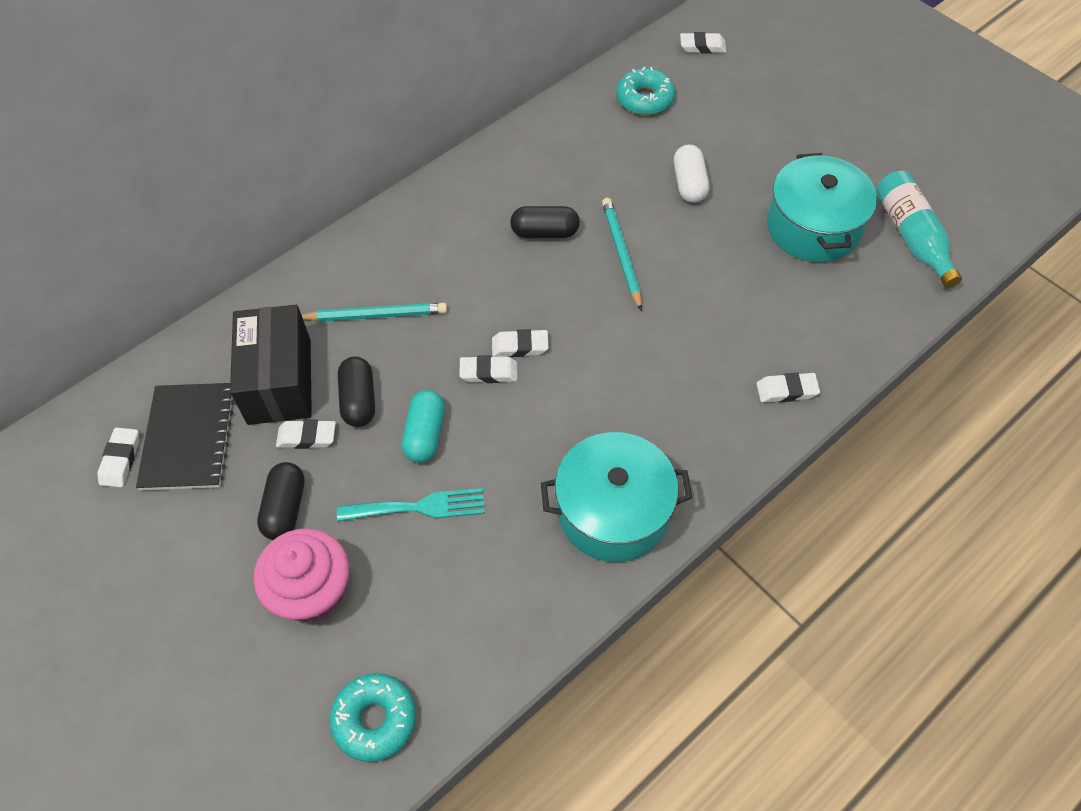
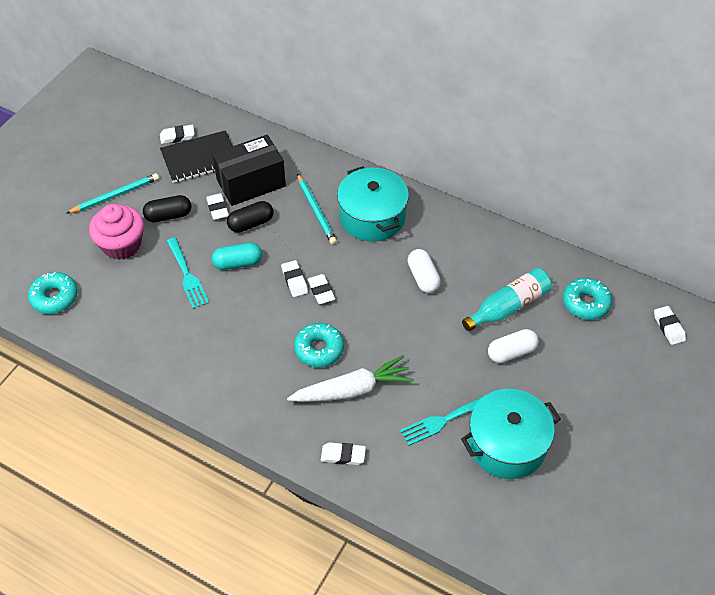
camera: 70 degrees right, 5 degrees down
(545, 232) = (423, 277): black capsule -> white capsule
(613, 511) = (213, 374): turquoise pot -> turquoise pot (372, 217)
(615, 373) = (319, 349): none -> turquoise donut
(621, 254) = (423, 327): turquoise pencil -> turquoise pencil (115, 195)
(691, 353) = (353, 389): none -> white carrot
(764, 275) = (443, 420): none -> turquoise fork
(786, 390) = (343, 455): white eraser -> white eraser turned 60 degrees counterclockwise
(912, 236) = (531, 519): turquoise bottle -> turquoise bottle (508, 306)

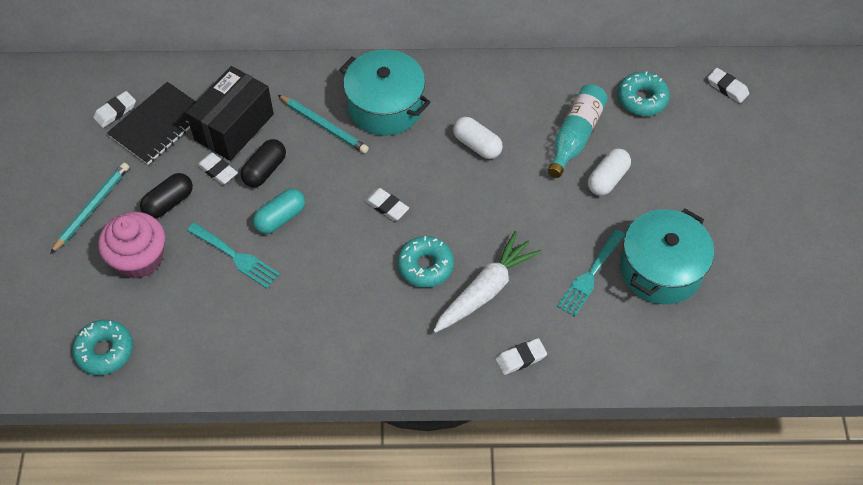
camera: 30 degrees left, 5 degrees up
(294, 280) = (352, 208): white eraser -> none

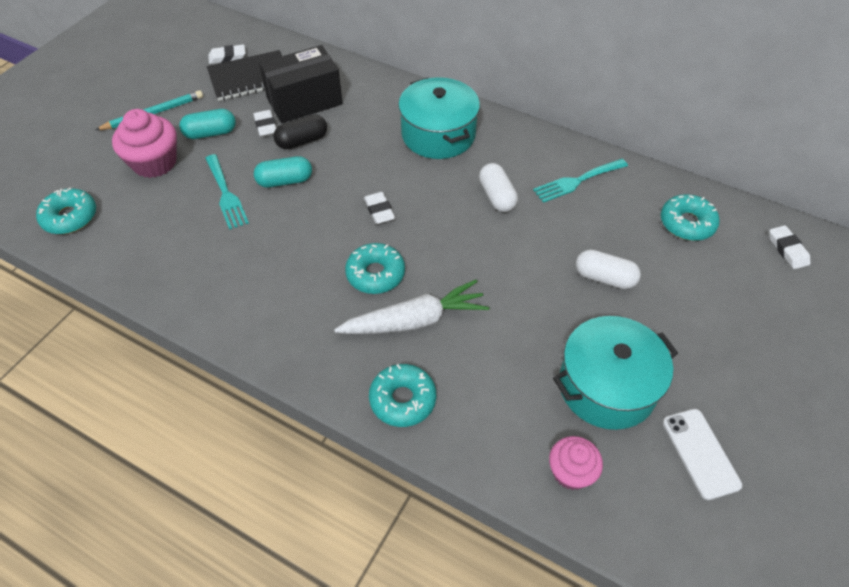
camera: 30 degrees right, 5 degrees down
(169, 203) = (210, 133): black capsule -> turquoise capsule
(324, 126) = (375, 128): turquoise pencil -> none
(520, 358) = (402, 400): white eraser -> turquoise donut
(575, 136) = (597, 227): turquoise bottle -> none
(590, 276) = (526, 357): turquoise fork -> turquoise fork (577, 181)
(607, 179) = (604, 278): white capsule -> white capsule turned 45 degrees clockwise
(674, 347) = (571, 472): none -> pink cupcake
(751, 286) = (700, 453): none -> white phone

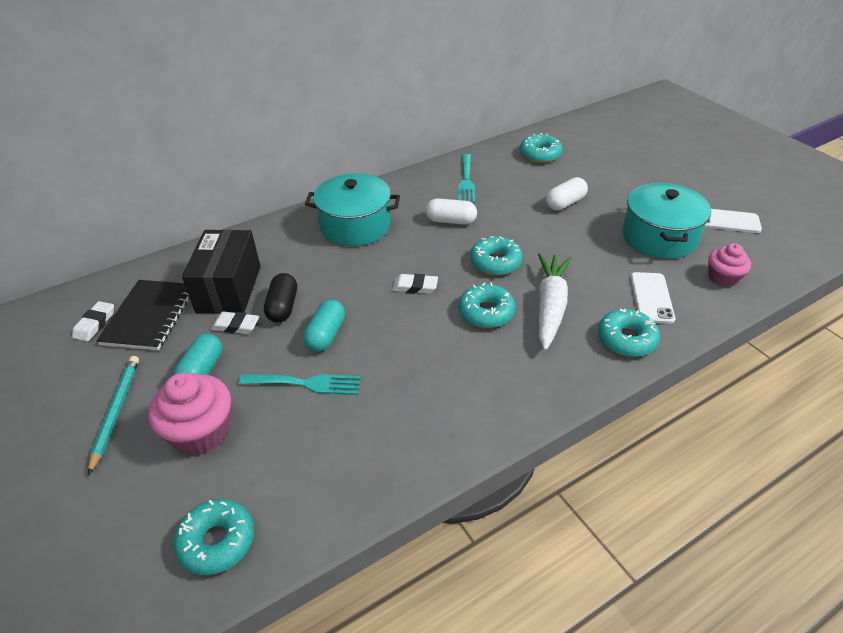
camera: 60 degrees left, 10 degrees down
(455, 254) = (495, 262): none -> turquoise donut
(485, 406) = (651, 298): none -> white phone
(787, 250) = (586, 131): white eraser -> none

